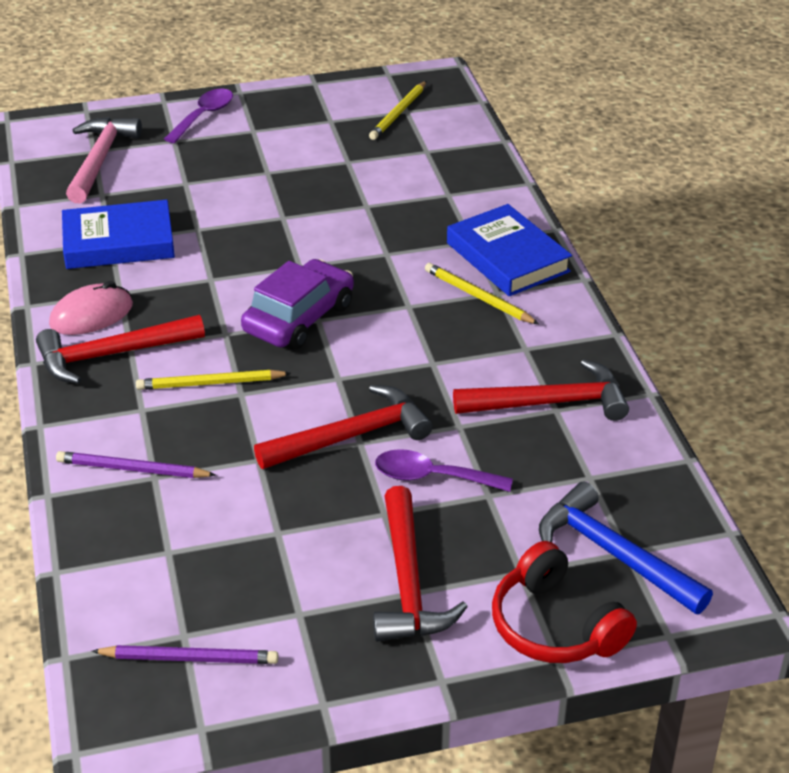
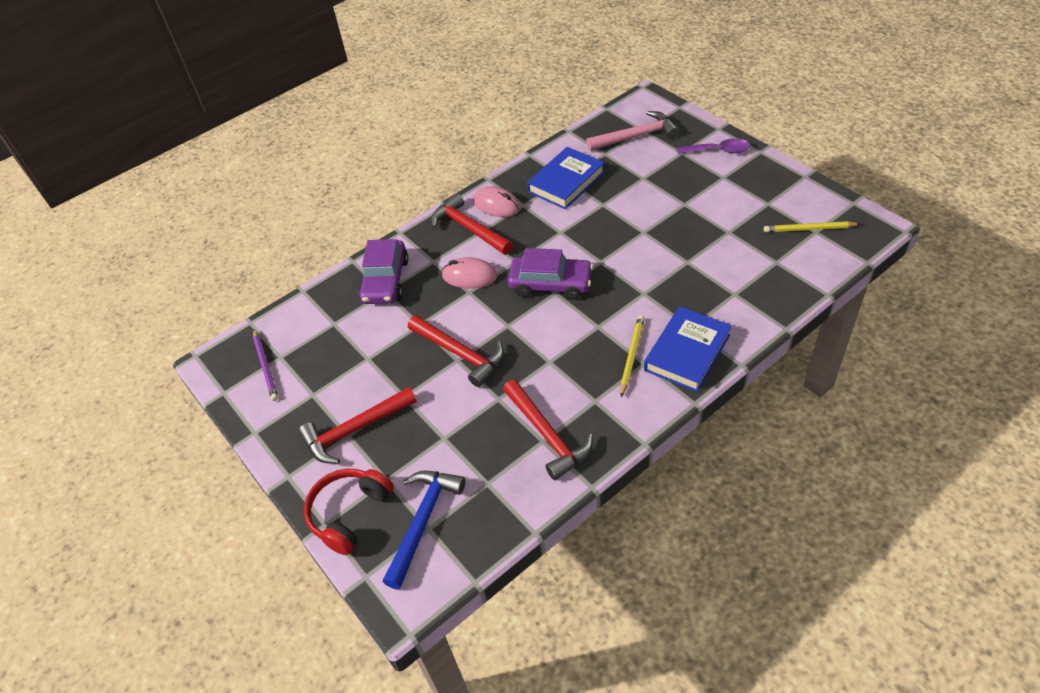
camera: 70 degrees right, 10 degrees up
(119, 242) = (566, 182): blue book -> blue book turned 75 degrees clockwise
(132, 469) = (386, 281): purple pencil -> purple car
(210, 383) = (469, 276): yellow pencil -> pink mouse
(432, 477) = (445, 405): purple spoon -> none

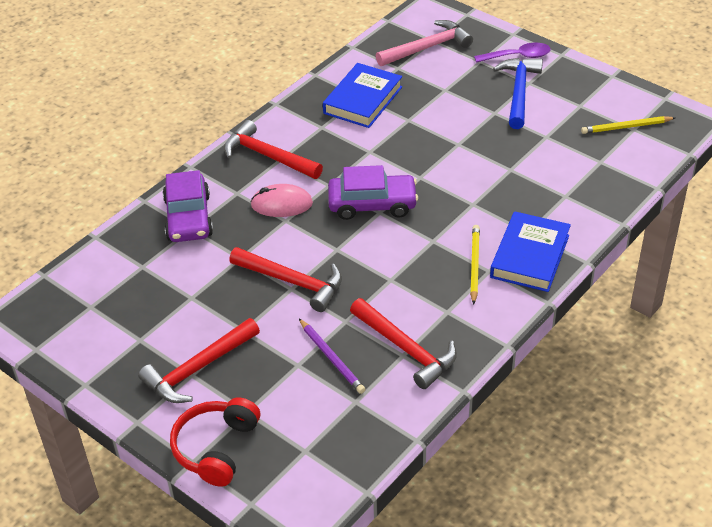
camera: 15 degrees left, 5 degrees down
(266, 366) = (77, 317): purple pencil -> purple pencil (332, 358)
(423, 521) = (297, 445): blue hammer -> blue hammer (518, 92)
(496, 205) = (292, 129): pink mouse -> none

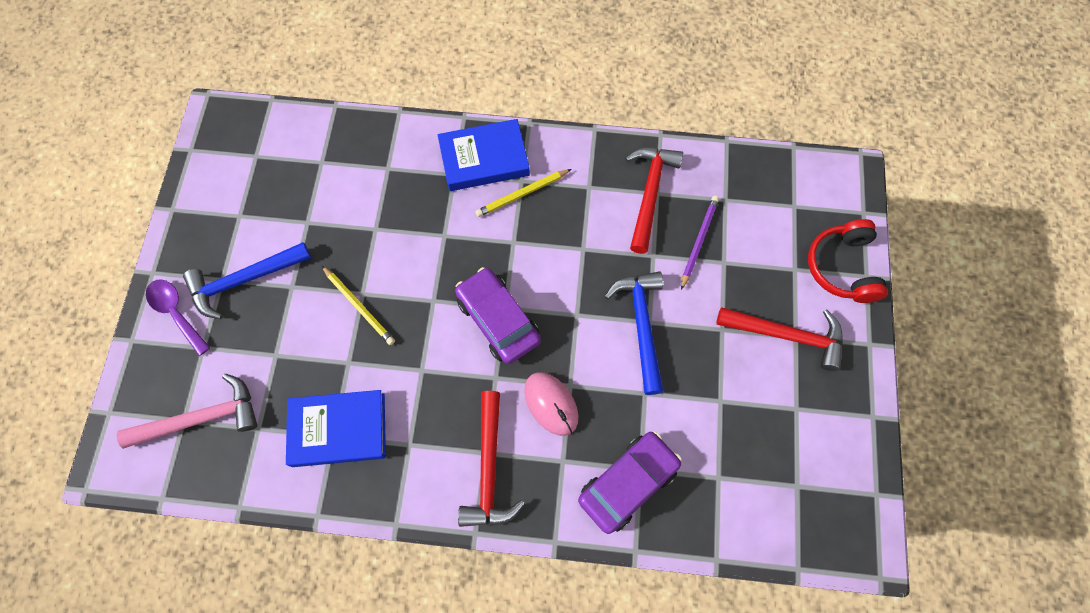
camera: 125 degrees left, 25 degrees up
(216, 448) = (842, 267): red headphones -> red headphones turned 105 degrees clockwise
(293, 282) = (641, 325): red hammer -> blue hammer
(427, 47) = (201, 418): pink hammer -> pink hammer turned 135 degrees clockwise
(626, 127) = (256, 162): yellow pencil -> yellow pencil (359, 306)

